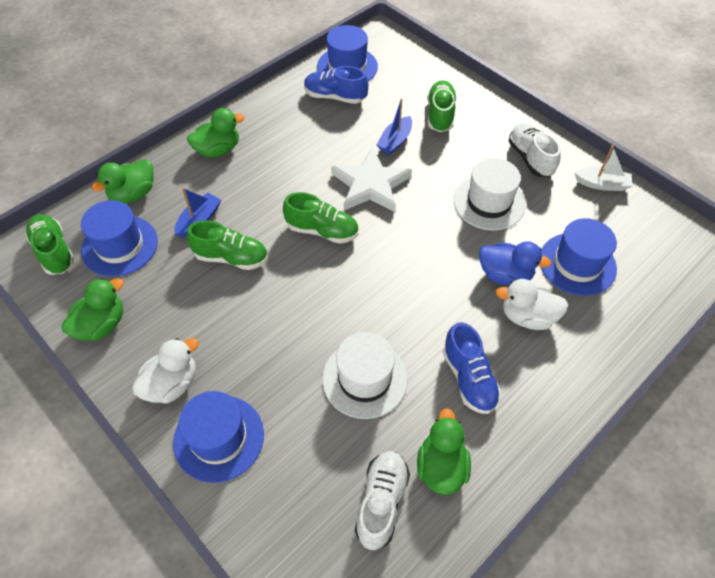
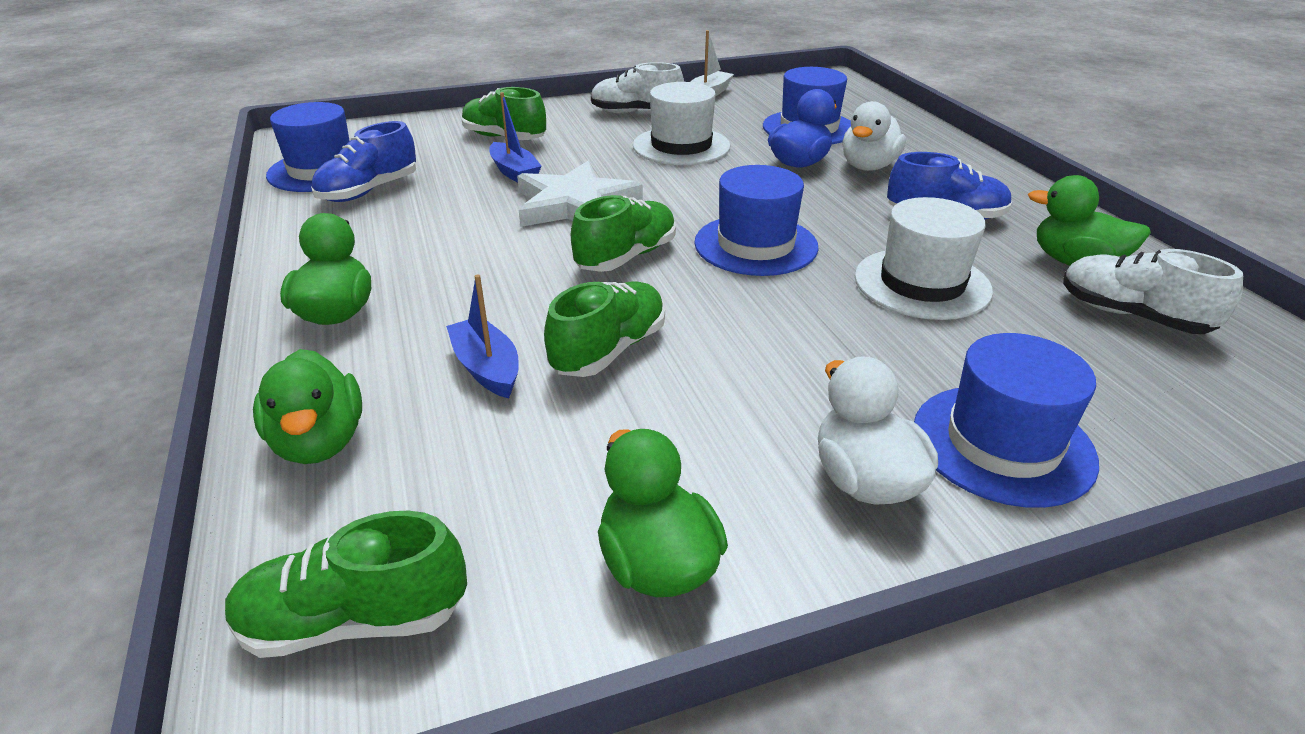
camera: 65 degrees left, 20 degrees down
(120, 246) = (449, 491): blue hat -> blue hat (755, 245)

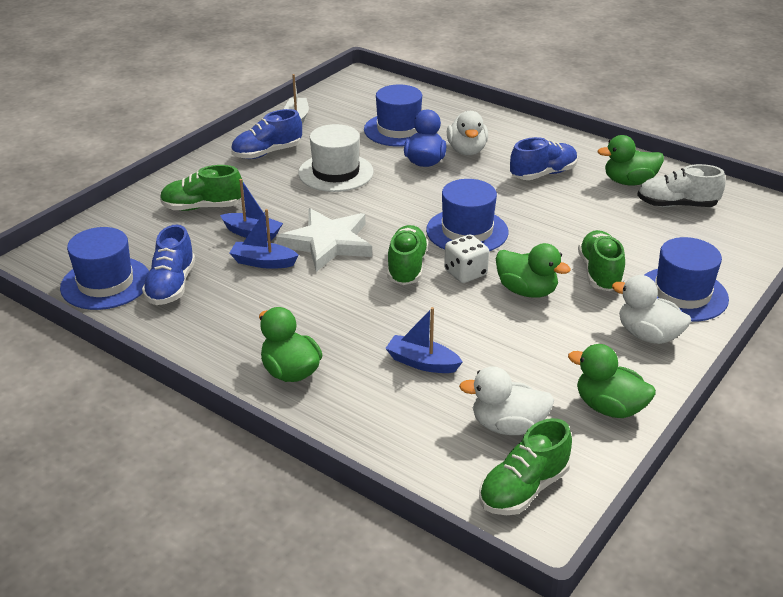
camera: 35 degrees left, 0 degrees up
(319, 442) = (394, 436): green duck -> green duck (526, 291)
(471, 507) = (507, 426): none -> white duck
(483, 200) = (263, 262): none -> blue boat
(608, 350) = (469, 325): green shoe -> green shoe (599, 273)
(636, 112) = (267, 153): white shoe -> blue shoe
(690, 288) = (465, 273): none -> white dice
(922, 283) = (573, 223): white hat -> none

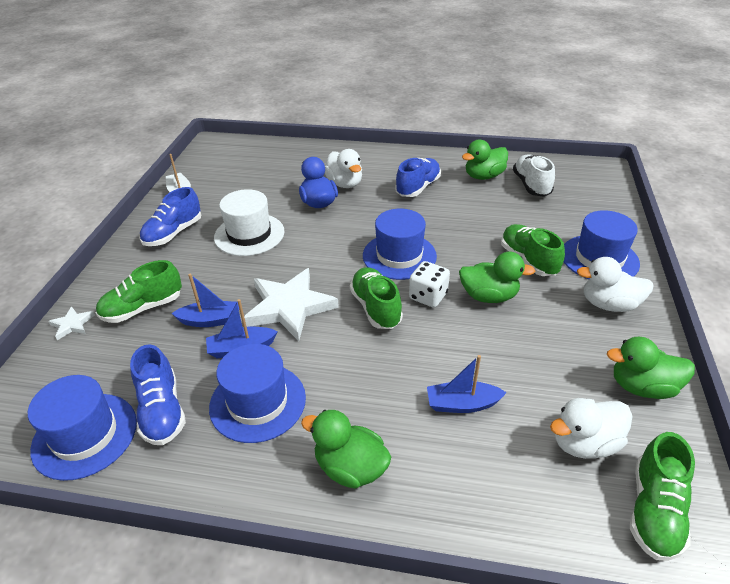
camera: 25 degrees left, 5 degrees up
(139, 203) = (72, 324): none -> white star
(398, 130) = (276, 180): blue hat -> blue hat (258, 402)
(677, 205) = (531, 185): white shoe -> white shoe turned 105 degrees clockwise

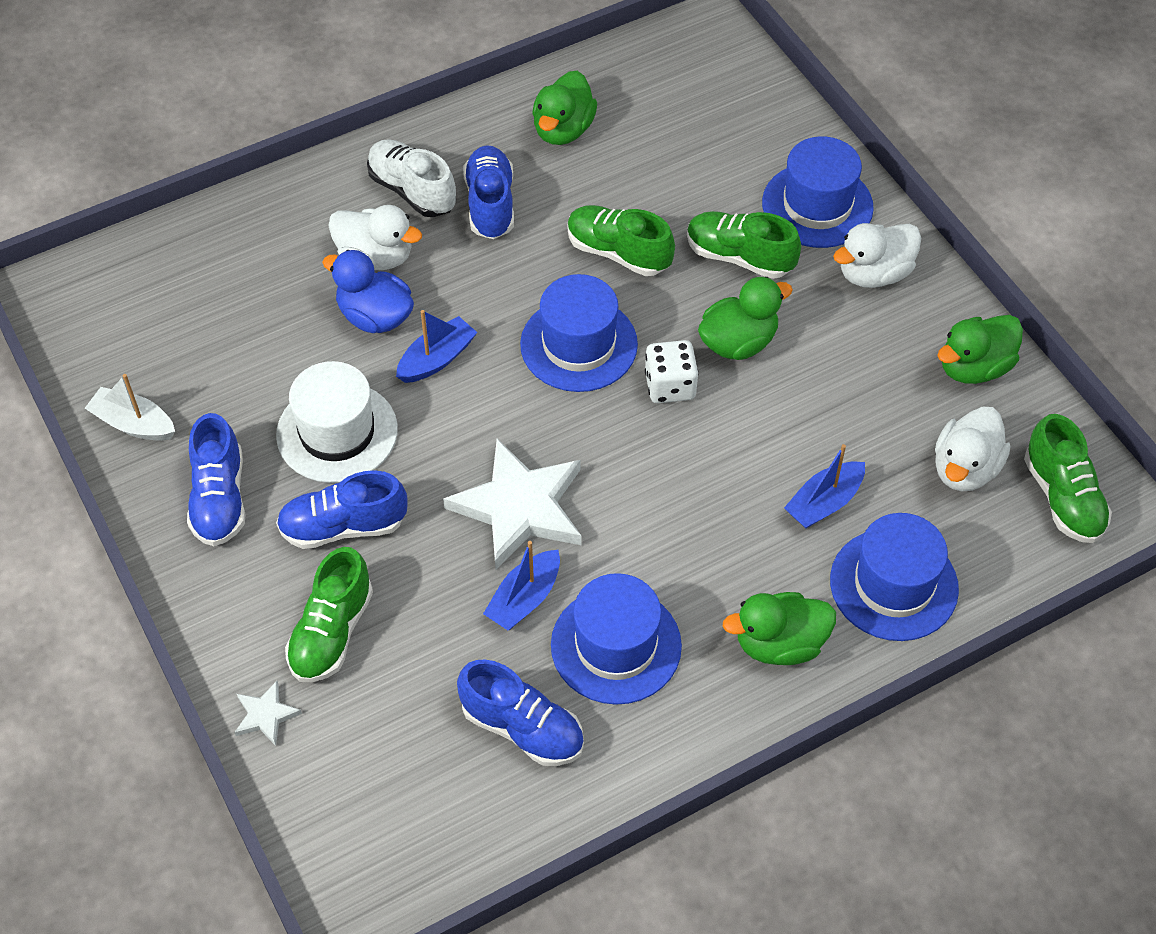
camera: 40 degrees left, 15 degrees up
(85, 435) = (470, 812): blue hat -> blue hat (893, 584)
(204, 270) = (343, 526): none -> blue shoe
(211, 320) = (443, 589): blue boat -> blue boat (437, 359)
(376, 308) = (625, 442): green shoe -> green shoe (618, 253)
(531, 185) = (642, 113): white shoe -> white shoe (412, 191)

